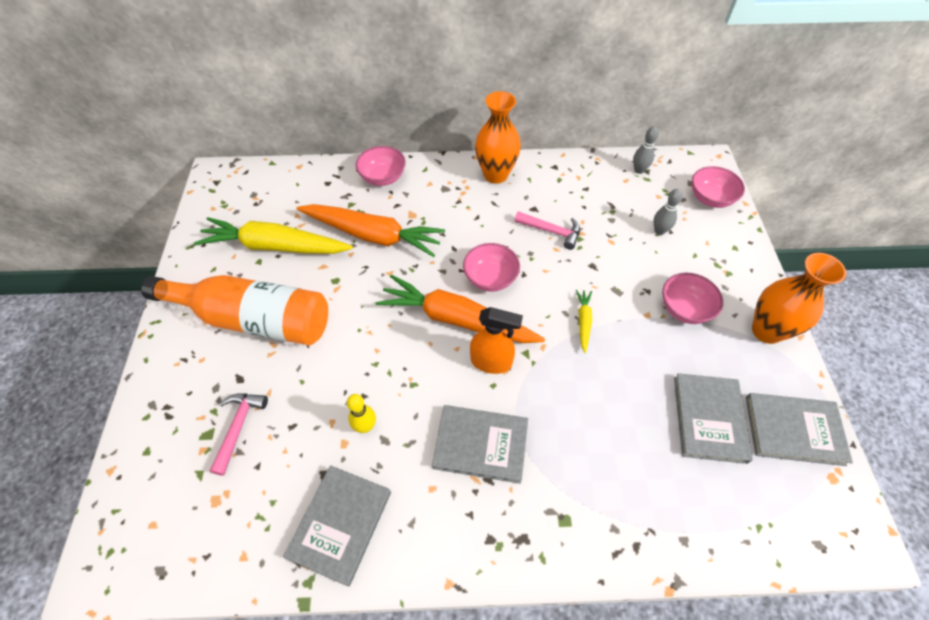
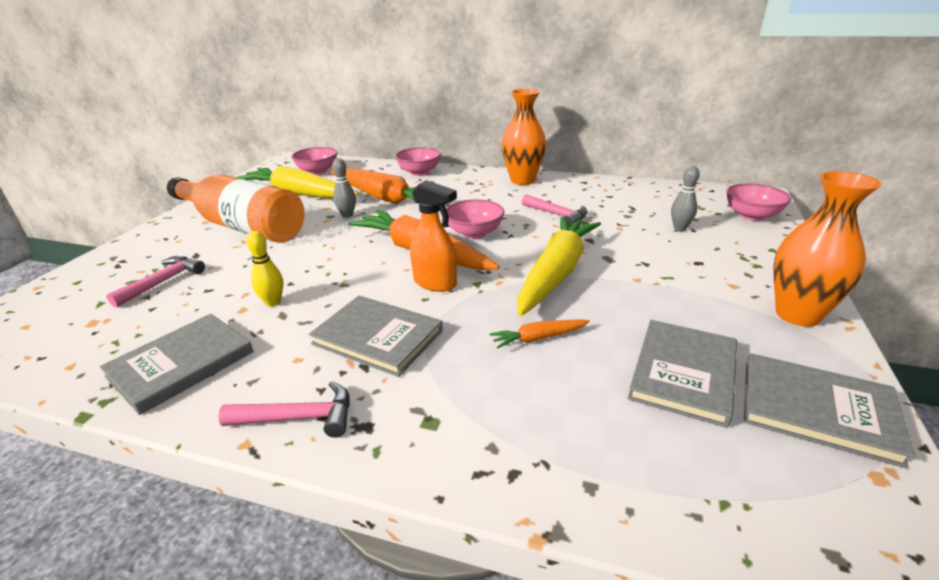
camera: 20 degrees right, 25 degrees down
(472, 547) = (299, 418): none -> pink hammer
(583, 322) = (556, 273): yellow carrot -> yellow carrot, size x2.32
(601, 409) = (538, 338): none -> orange carrot
(639, 170) = (674, 192): grey bowling pin -> grey bowling pin (347, 215)
(684, 309) = (687, 282): pink bowl -> pink bowl (317, 171)

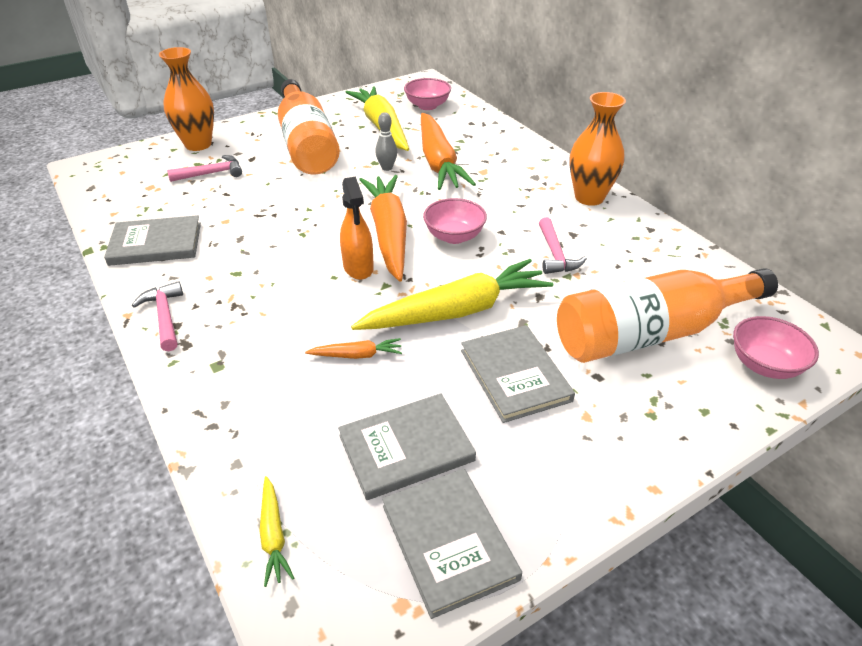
camera: 40 degrees right, 10 degrees up
(273, 302) = (246, 225): yellow bowling pin -> none
(299, 418) = (165, 316): pink hammer -> pink hammer turned 150 degrees counterclockwise
(378, 337) = (266, 289): grey book -> grey book (515, 375)
(419, 172) = (508, 143): pink bowl -> none
(538, 338) = (357, 355): orange carrot -> orange carrot turned 150 degrees clockwise
(680, 228) = (651, 333): grey bowling pin -> orange bottle
(722, 515) = (273, 535): none -> yellow carrot
(797, 315) = (590, 477): orange vase -> orange vase (198, 144)

